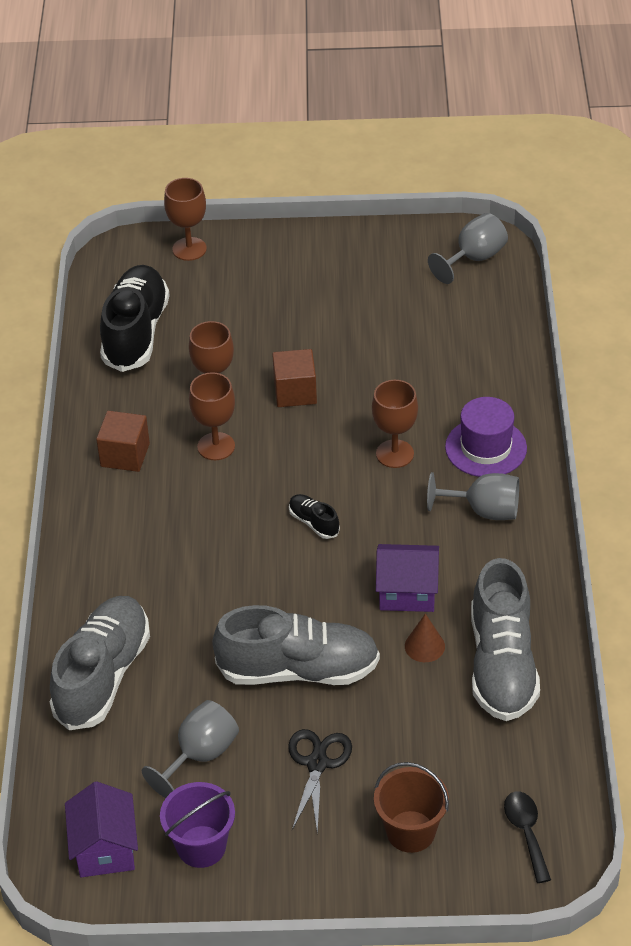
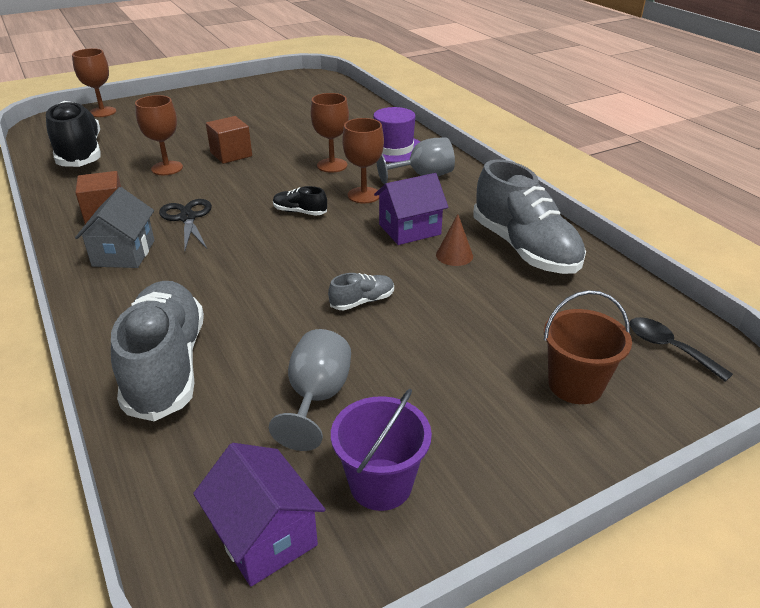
camera: 30 degrees left, 10 degrees down
(120, 522) = (124, 253): none -> grey house
(216, 446) = (186, 192): brown goblet -> brown goblet (364, 195)
(298, 670) = (362, 301): grey shoe -> grey shoe, size x0.43
(317, 763) = (439, 363): black scissors -> black scissors (187, 218)
(474, 258) = (308, 83): grey goblet -> none

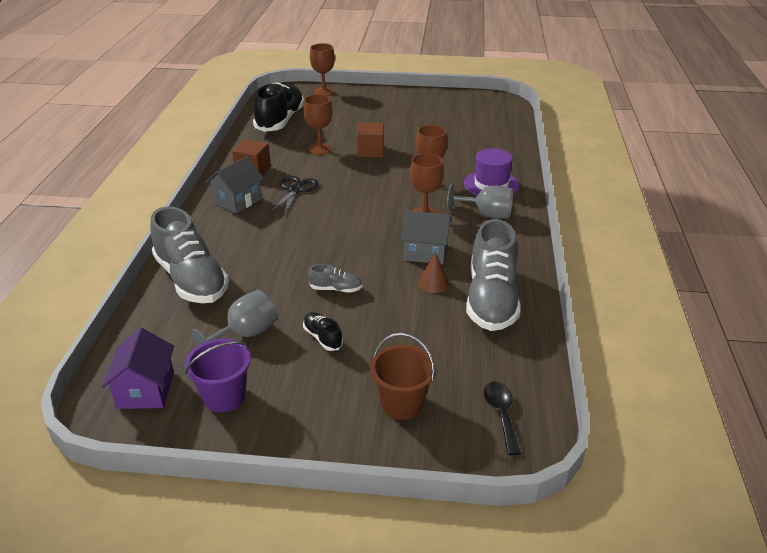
camera: 35 degrees right, 0 degrees up
(166, 366) = (191, 280): grey shoe -> grey shoe turned 120 degrees clockwise
(300, 212) = (367, 211): black shoe -> black shoe (323, 338)
(409, 229) = (426, 252): purple house -> grey house

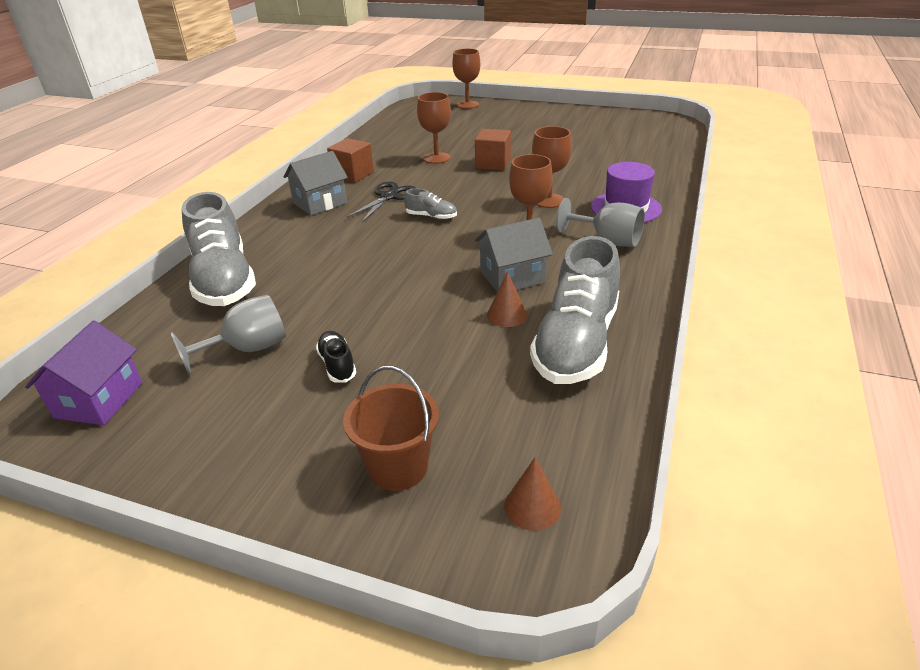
camera: 15 degrees right, 0 degrees up
(224, 396) = (181, 422): purple bucket -> none
(280, 121) = (407, 129): black shoe -> none
(336, 289) = (382, 308): grey shoe -> grey shoe (431, 217)
(426, 252) = (512, 277): grey house -> grey house turned 45 degrees counterclockwise
(501, 414) = (532, 506): black spoon -> brown cone

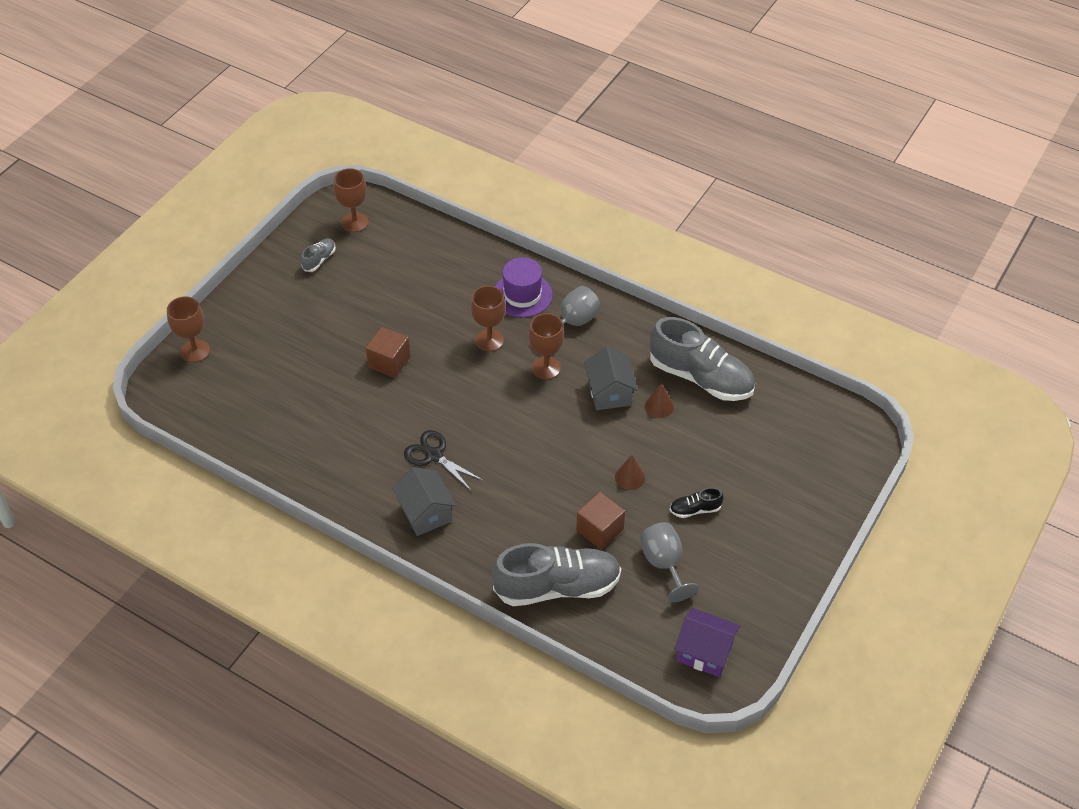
camera: 80 degrees left, 15 degrees up
(353, 174) = (365, 481): brown cube -> brown cube (600, 530)
(398, 467) = (795, 485): brown bucket -> none
(431, 217) = (489, 428): grey shoe -> grey shoe (319, 259)
(436, 158) = (352, 405): brown goblet -> brown goblet (355, 222)
(532, 506) = (831, 431): brown cone -> brown cone (630, 477)

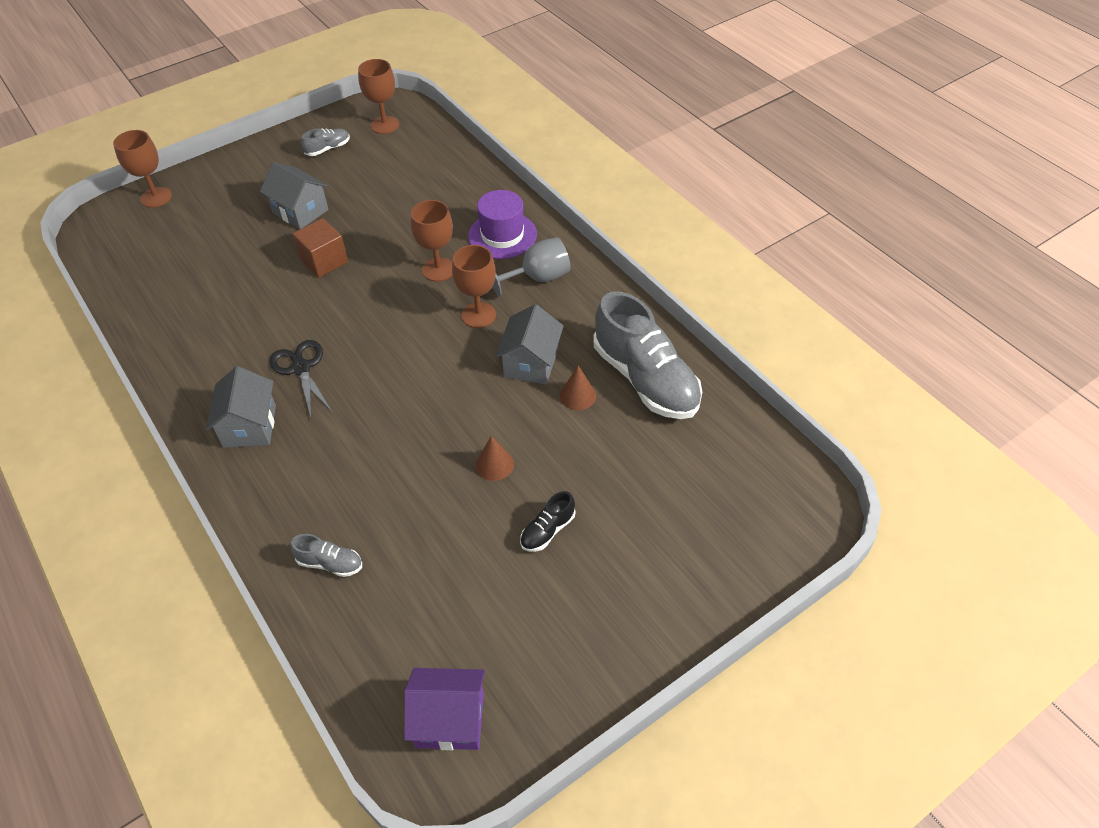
camera: 25 degrees right, 0 degrees up
(337, 325) = (300, 211): none -> grey house
(557, 586) = (330, 563): grey shoe -> grey shoe, size x0.43
(600, 530) = (421, 514): brown cube -> none
(664, 564) = (470, 584): grey goblet -> none
(695, 509) = (547, 530): black shoe -> black shoe turned 60 degrees counterclockwise
(704, 652) = (449, 720): purple house -> purple house turned 45 degrees counterclockwise

